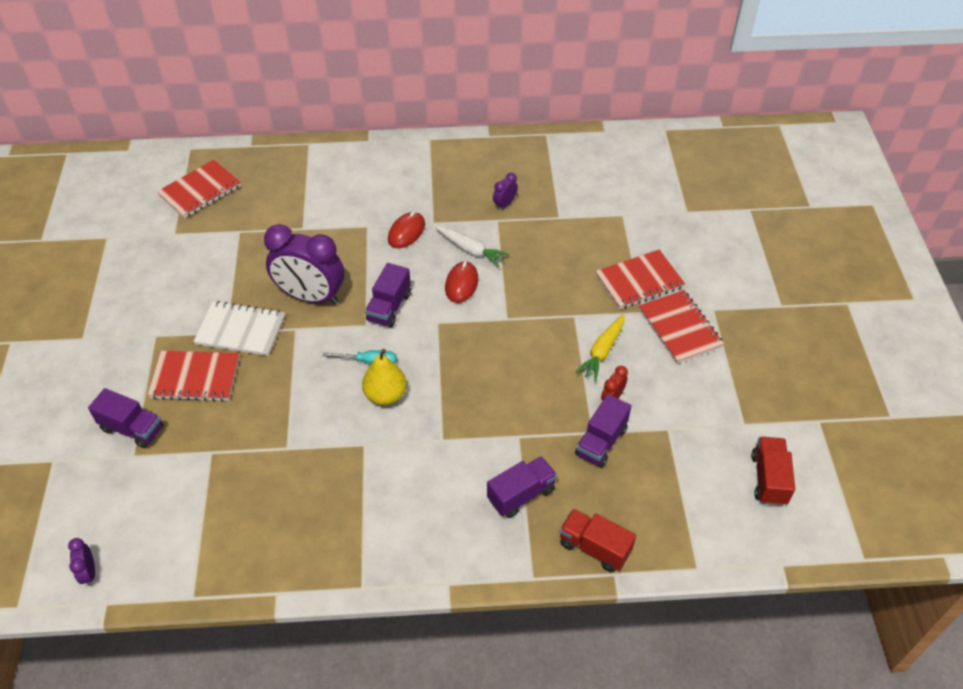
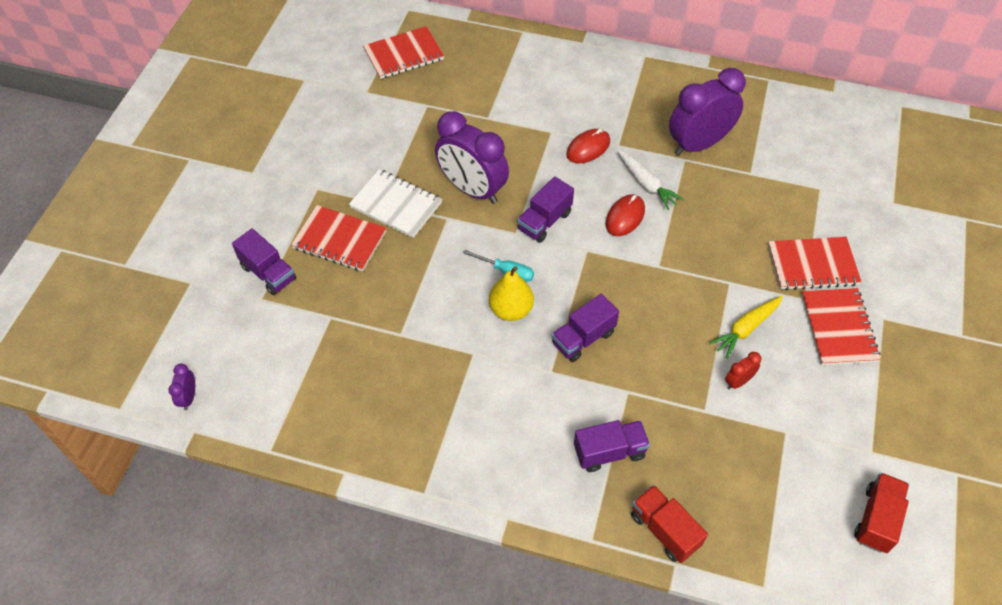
camera: 20 degrees right, 5 degrees up
(505, 204) = (698, 144): purple clock -> purple clock, size x2.38
(601, 442) = (710, 423): purple truck -> purple truck (583, 338)

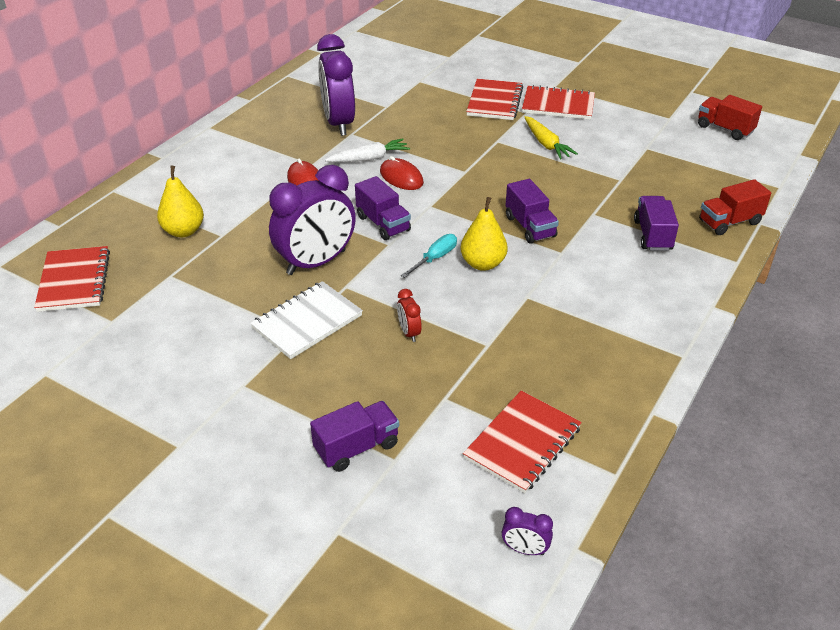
camera: 75 degrees left, 15 degrees down
(339, 240) = (335, 375): red notebook -> red notebook (522, 443)
(485, 93) = (184, 231): none -> yellow pear
(738, 382) = (596, 158): red clock -> red clock (409, 332)

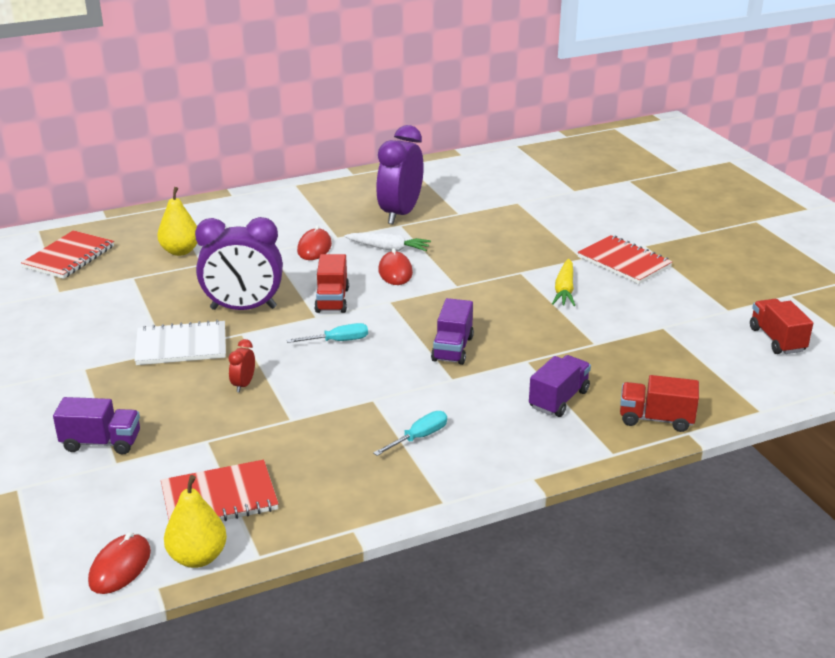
camera: 35 degrees right, 10 degrees down
(383, 223) = (332, 300): purple truck -> red truck
(483, 264) = (371, 360): yellow pear -> yellow pear (198, 557)
(494, 102) = (564, 240): red notebook -> none
(524, 549) = (120, 567): purple clock -> red mouse
(600, 312) = (419, 437): none -> turquoise screwdriver

